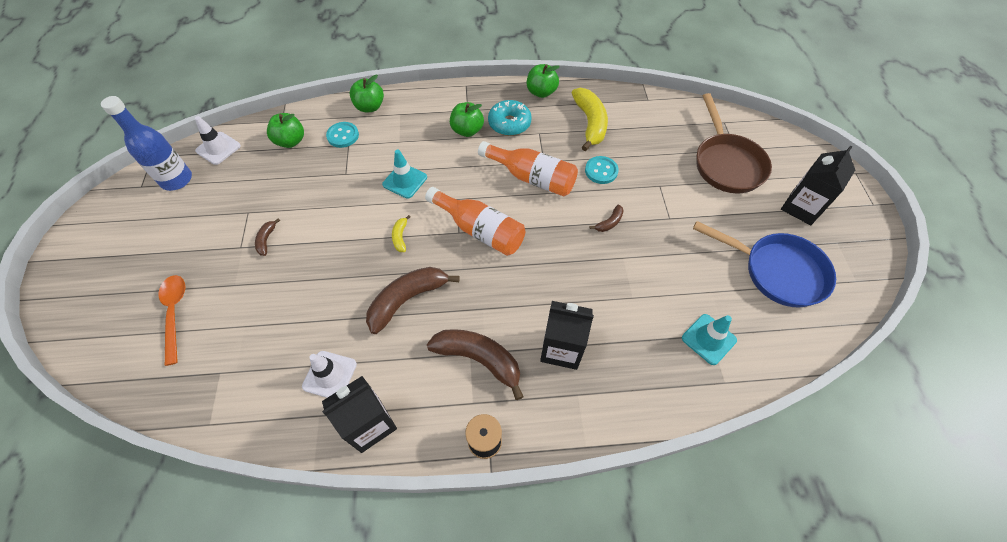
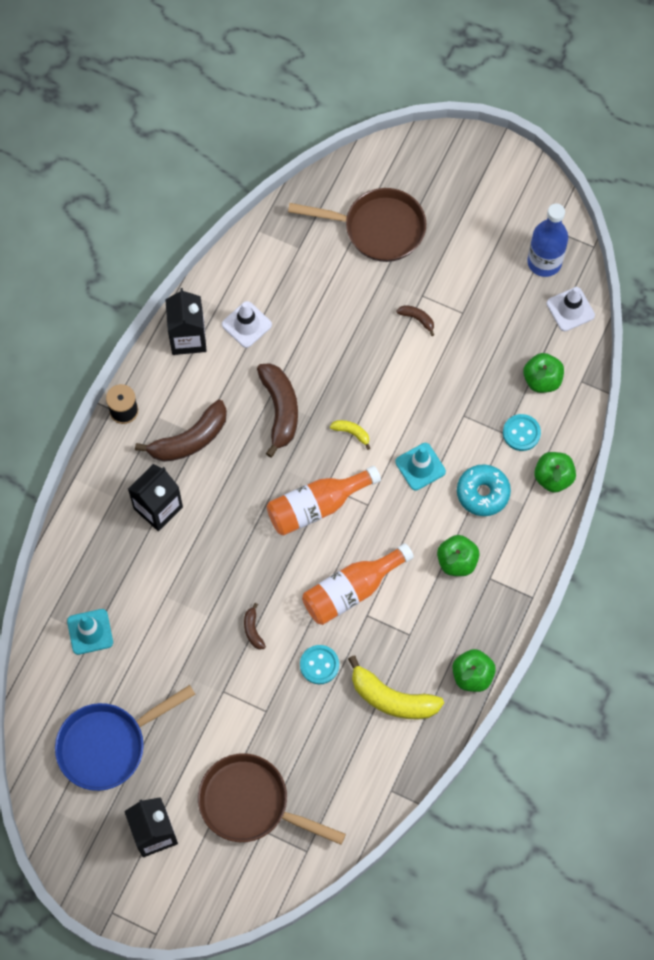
camera: 120 degrees right, 10 degrees up
(175, 313) = (377, 228): orange spoon -> brown pan
(509, 123) = (442, 611): turquoise donut -> turquoise donut (483, 493)

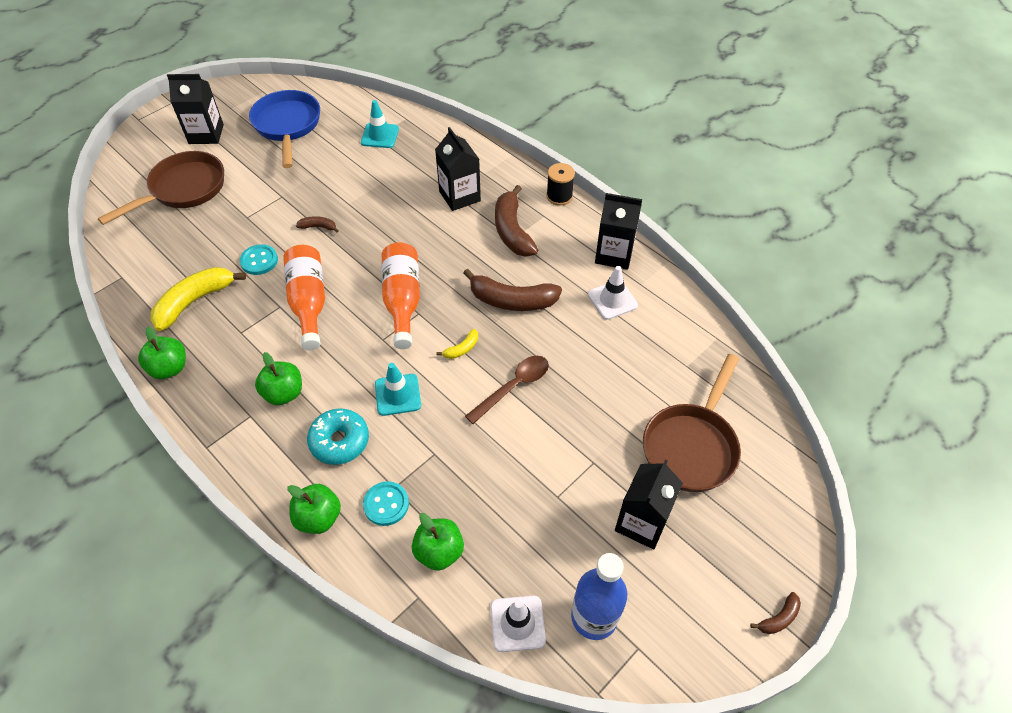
camera: 110 degrees right, 15 degrees down
(375, 377) = (513, 387): none -> brown spoon
(417, 319) = (565, 448): brown banana -> brown banana (779, 618)
(459, 249) = (642, 522): none -> black carton

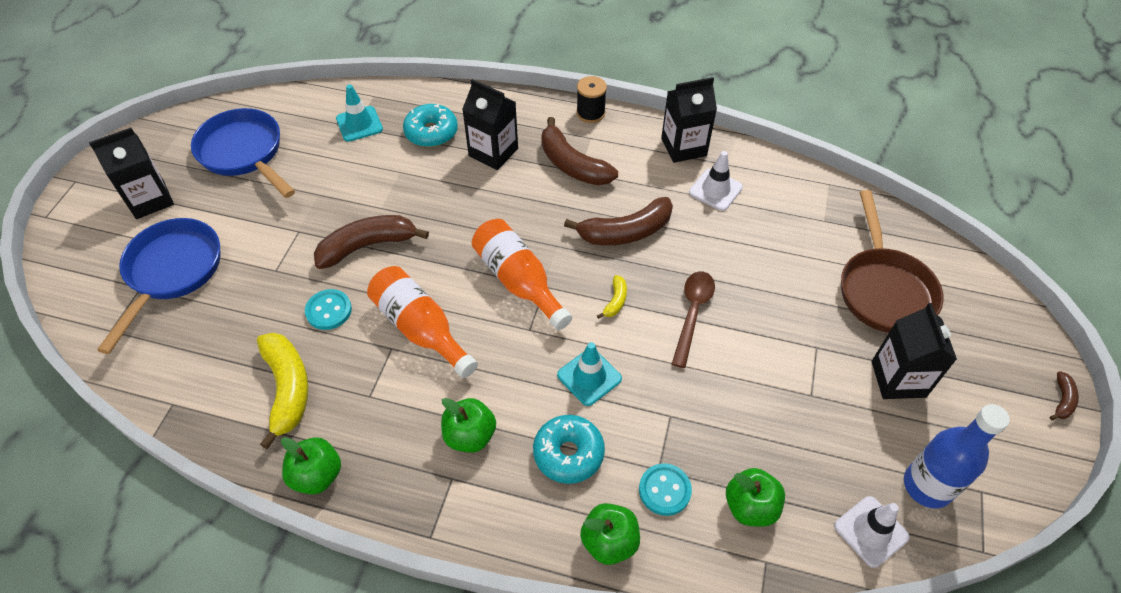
camera: 30 degrees left, 0 degrees up
(183, 189) = (172, 272): brown pan -> blue pan
(194, 301) = (287, 389): yellow banana -> yellow banana turned 150 degrees clockwise
(318, 227) = (367, 246): brown banana -> brown banana, size x2.15
(426, 162) = (431, 132): none -> turquoise donut

